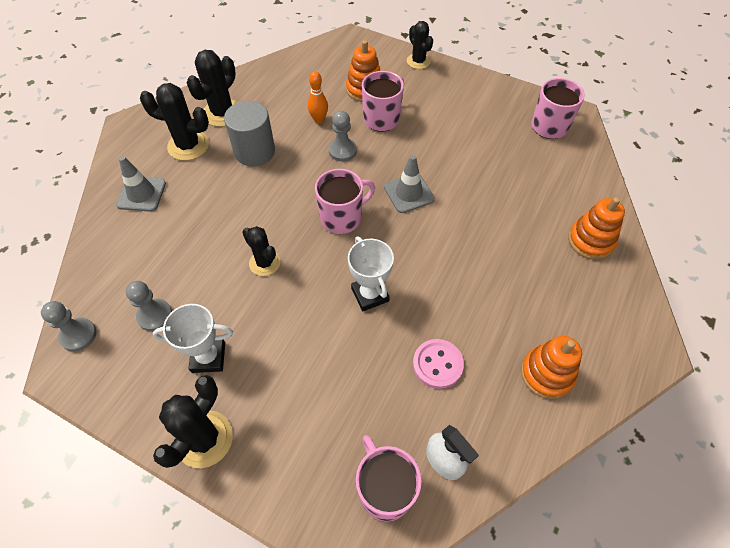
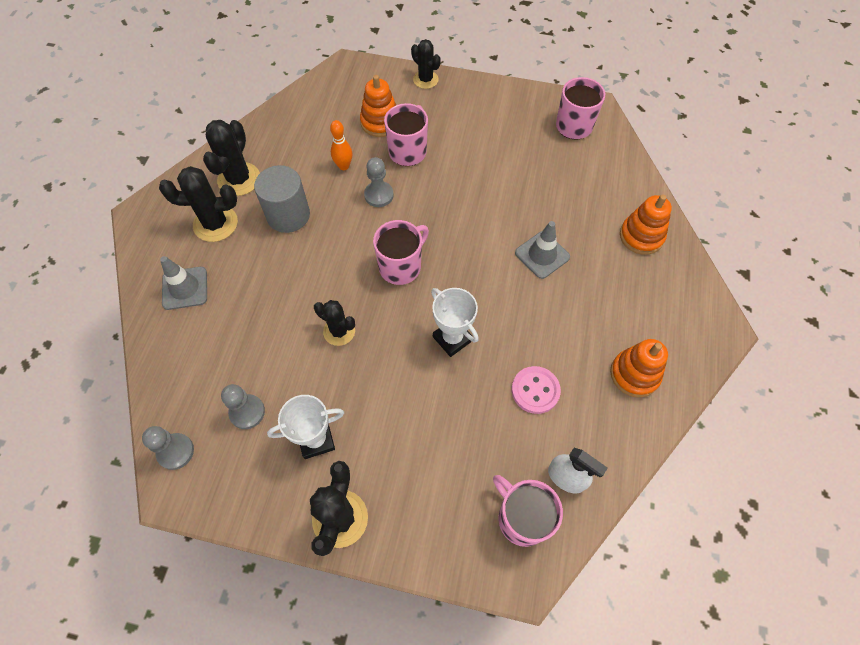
camera: 15 degrees left, 5 degrees up
(409, 193) = (458, 226): grey traffic cone -> grey traffic cone (542, 255)

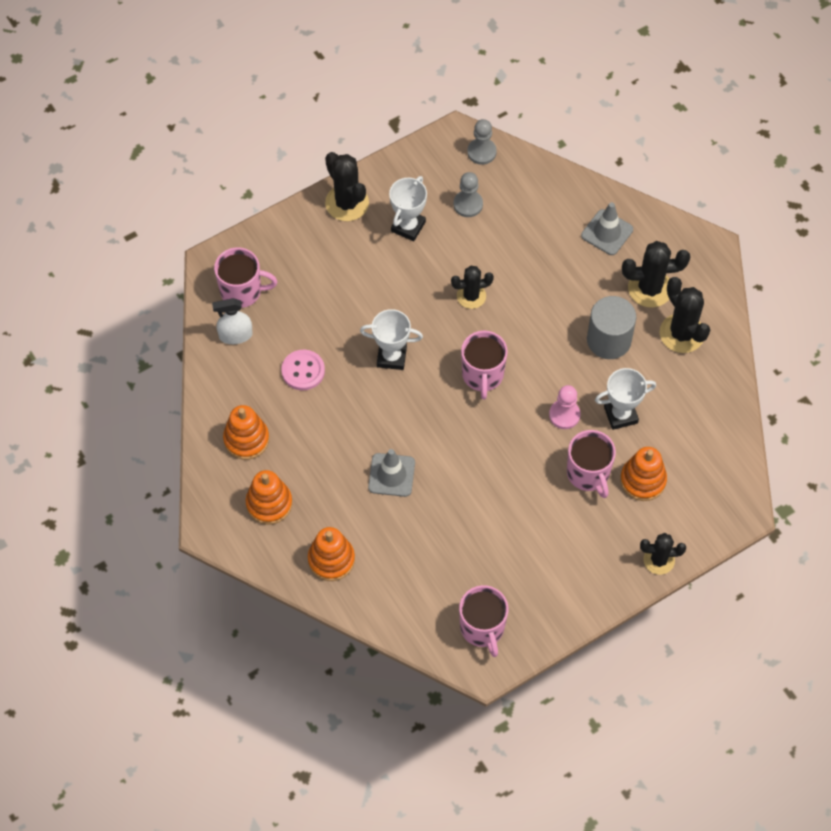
camera: 135 degrees right, 0 degrees up
(215, 224) = (650, 288): black cactus -> black cactus turned 45 degrees clockwise
(344, 166) = (620, 415): orange bowling pin -> white trophy
(379, 195) = (564, 415): grey pawn -> pink pawn
(657, 310) = (269, 503): none -> orange stacking toy

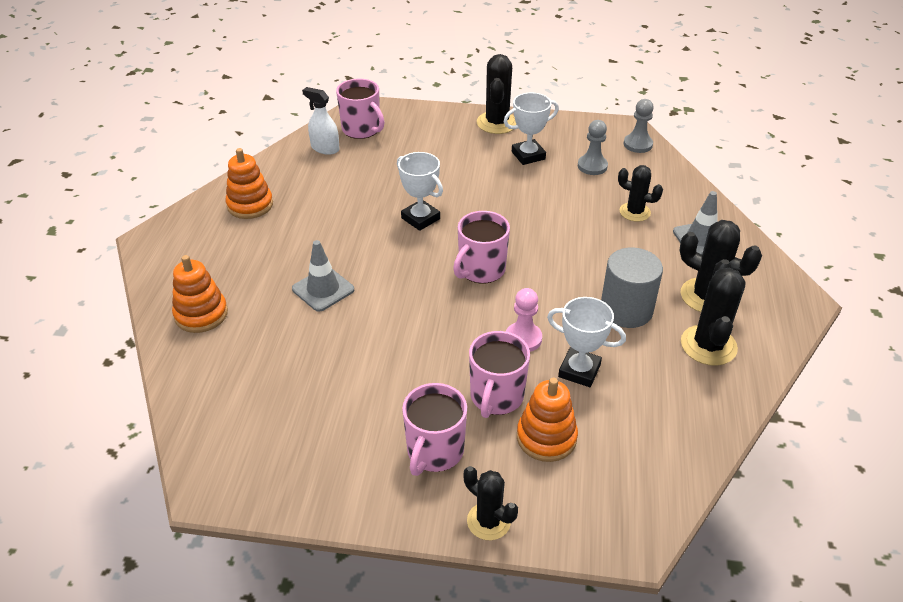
camera: 40 degrees right, 20 degrees down
(269, 503) = (210, 250): orange stacking toy -> none
(303, 371) = (344, 191): pink button -> none
(471, 296) = (531, 217): black cactus -> black cactus (634, 212)
(482, 628) = (249, 454): pink mug -> pink mug (434, 451)

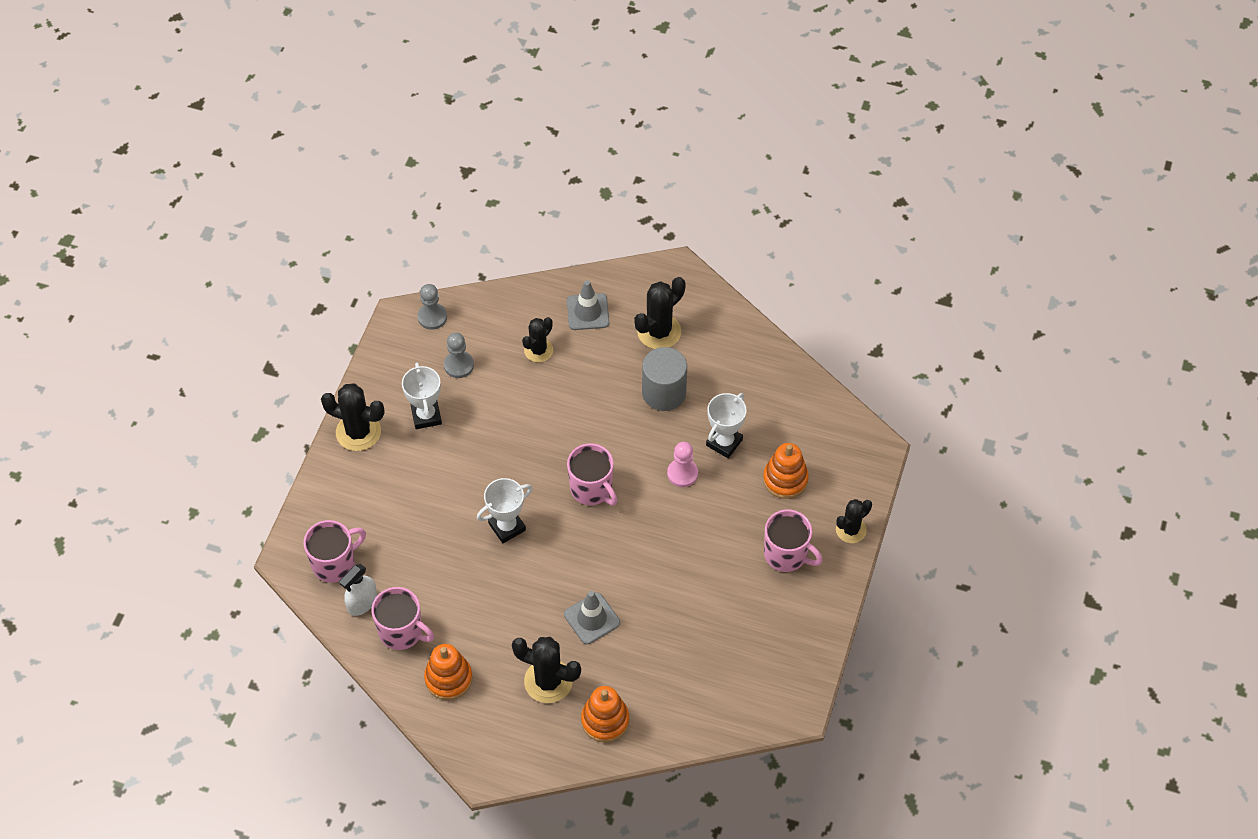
camera: 80 degrees left, 15 degrees up
(496, 397) = (741, 504): pink mug -> pink mug (402, 631)
(708, 345) = (713, 349): black cactus -> black cactus (548, 681)

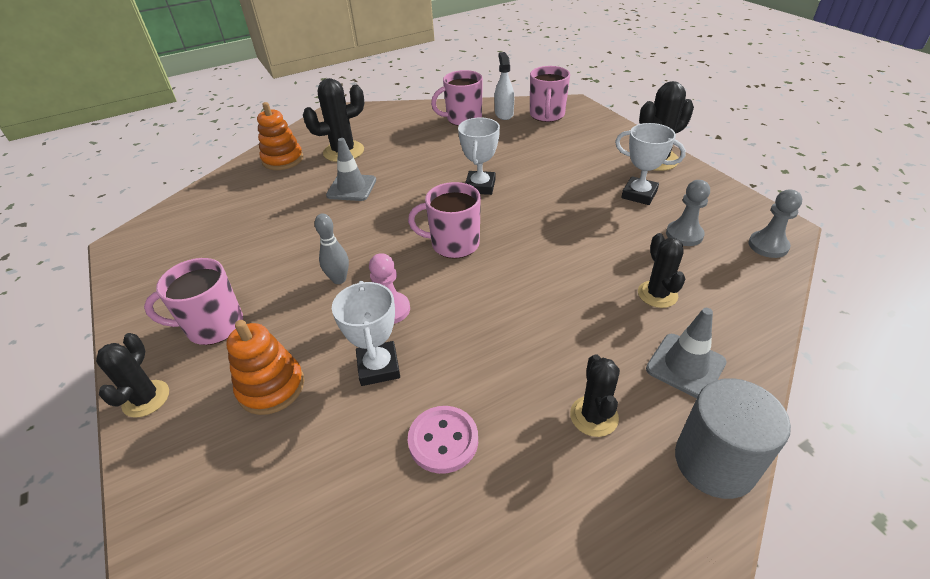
camera: 135 degrees right, 15 degrees down
(448, 678) = (407, 121): orange stacking toy -> none
(659, 332) = (594, 416): black cactus -> black cactus, size x0.66
(664, 392) = (499, 359): grey cylinder -> grey cylinder (714, 462)
(688, 525) = (339, 279): none -> grey bowling pin
(733, 380) = (443, 440): none -> pink button

